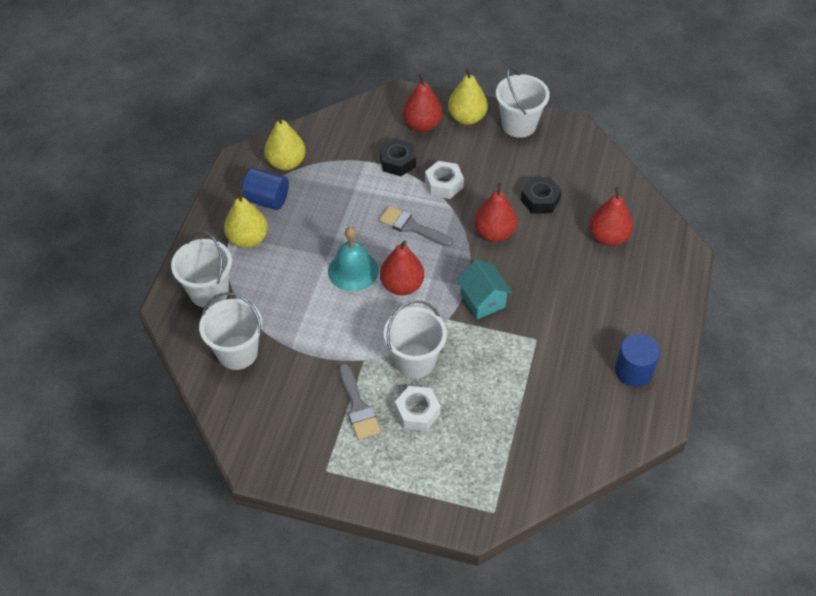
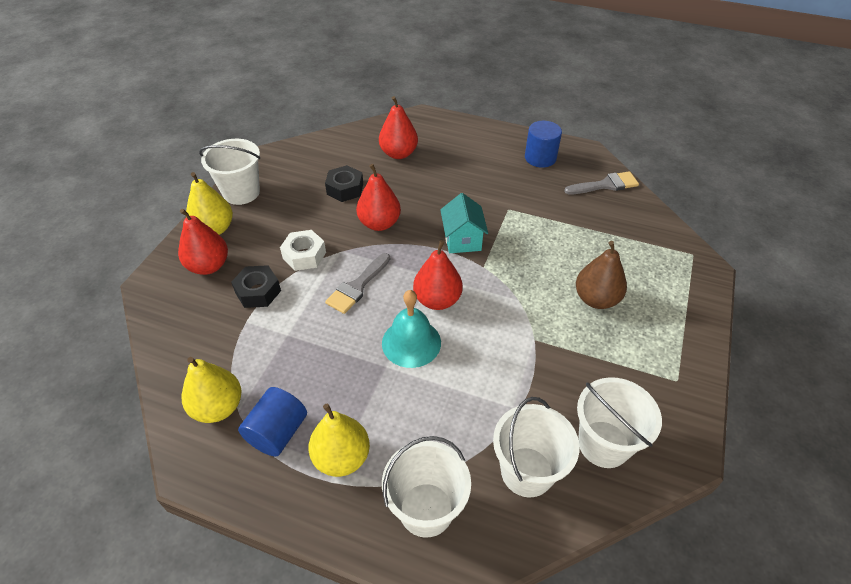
camera: 85 degrees left, 5 degrees down
(358, 407) = (595, 347): grey brush -> grey brush (605, 185)
(415, 360) = (534, 296): white bucket -> white bucket (603, 444)
(417, 412) = (596, 299): white nut -> brown pear
(482, 300) = (462, 240): turquoise house -> turquoise house turned 75 degrees counterclockwise

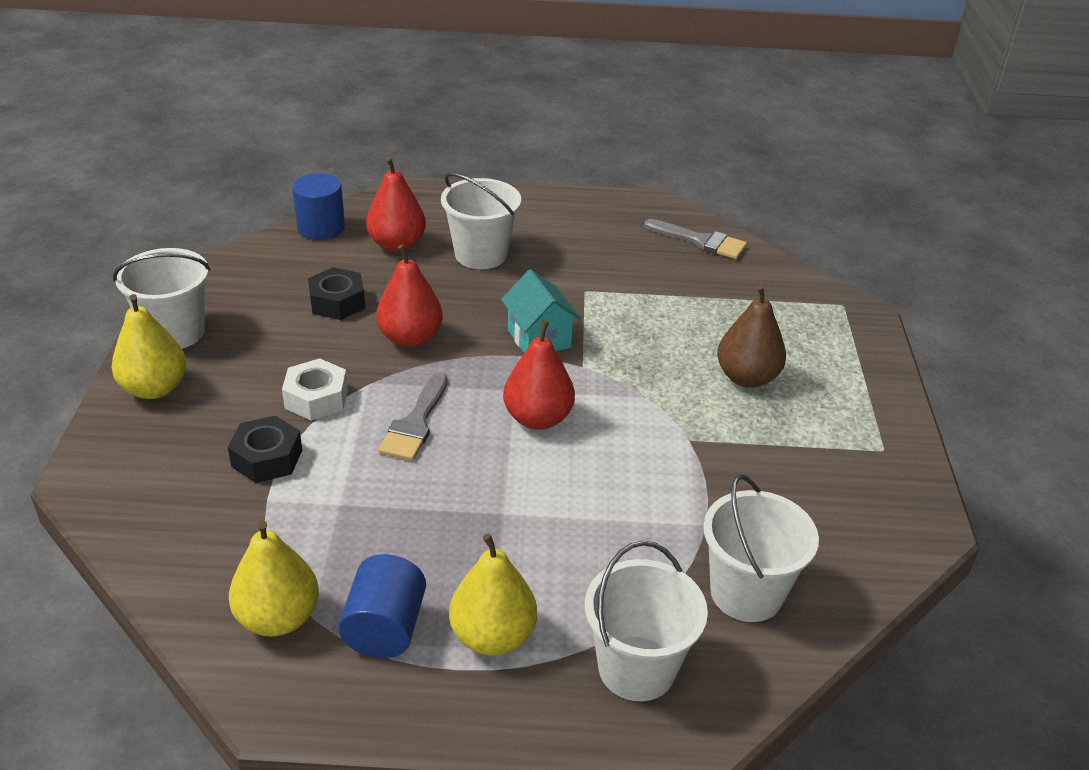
camera: 20 degrees left, 10 degrees down
(208, 266) = (170, 439): red pear -> none
(411, 342) = (525, 477): turquoise bell -> none
(540, 158) = (600, 221): blue cylinder -> blue cylinder (321, 228)
(603, 444) = (826, 539): white bucket -> white bucket (480, 254)
(605, 185) = (701, 241): grey brush -> grey brush turned 60 degrees clockwise

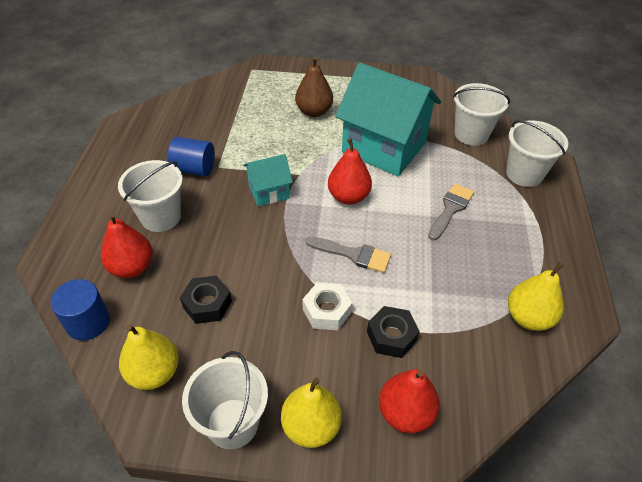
camera: 85 degrees left, 10 degrees up
(385, 628) = (523, 267): blue cylinder -> blue cylinder (194, 169)
(410, 338) = (260, 258): red pear -> red pear (405, 413)
(493, 636) = (518, 223): yellow pear -> yellow pear (154, 372)
(670, 462) = (384, 147): none -> turquoise house
(701, 241) = (173, 110): grey brush -> grey brush (451, 209)

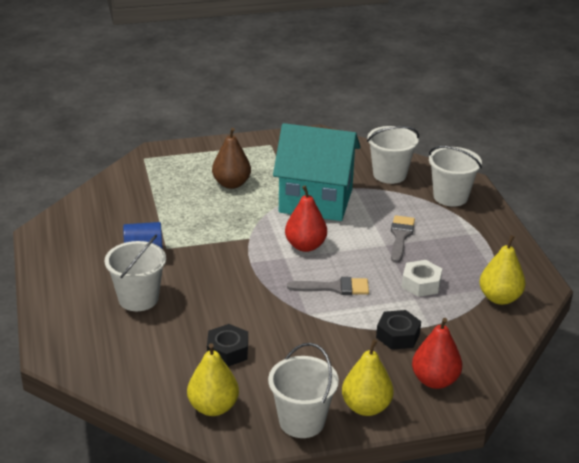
camera: 20 degrees left, 15 degrees down
(88, 322) = (127, 389): blue cylinder -> none
(132, 267) = (139, 342): red pear -> none
(269, 191) = (229, 257): turquoise house -> none
(327, 311) = (335, 332): white nut -> white nut (421, 284)

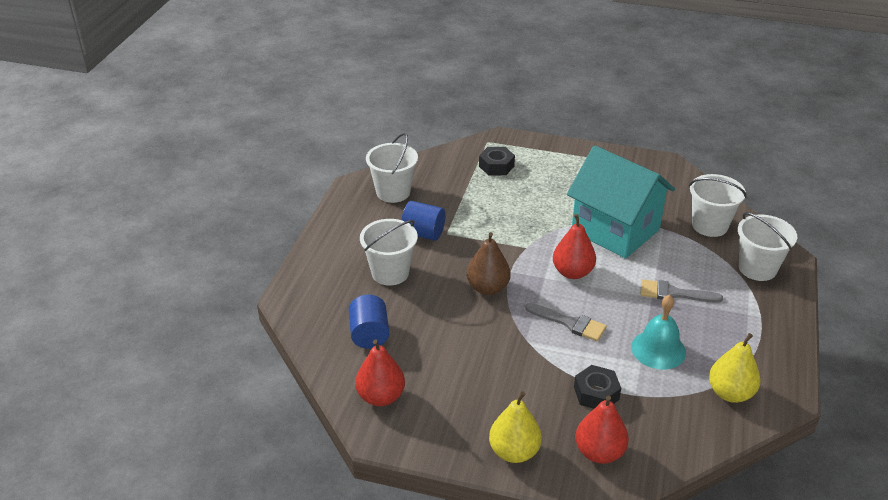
camera: 30 degrees right, 5 degrees up
(160, 358) = (369, 334): none -> blue cylinder
(213, 407) = (381, 396): yellow pear -> red pear
(227, 351) = (430, 349): black nut -> black nut (496, 166)
(231, 184) = (547, 189): brown pear -> brown pear (487, 288)
(302, 421) = (446, 441): white bucket -> white bucket (393, 192)
(400, 236) = (673, 293): grey brush -> grey brush turned 120 degrees counterclockwise
(421, 284) = (658, 349): white nut -> turquoise bell

